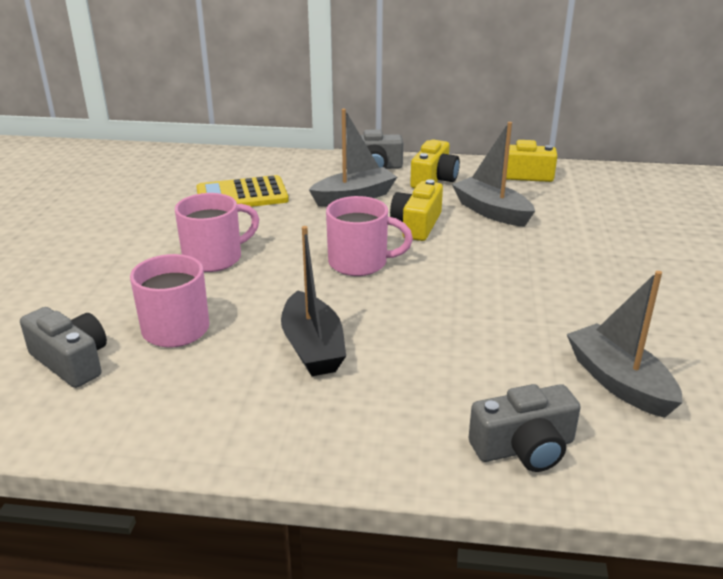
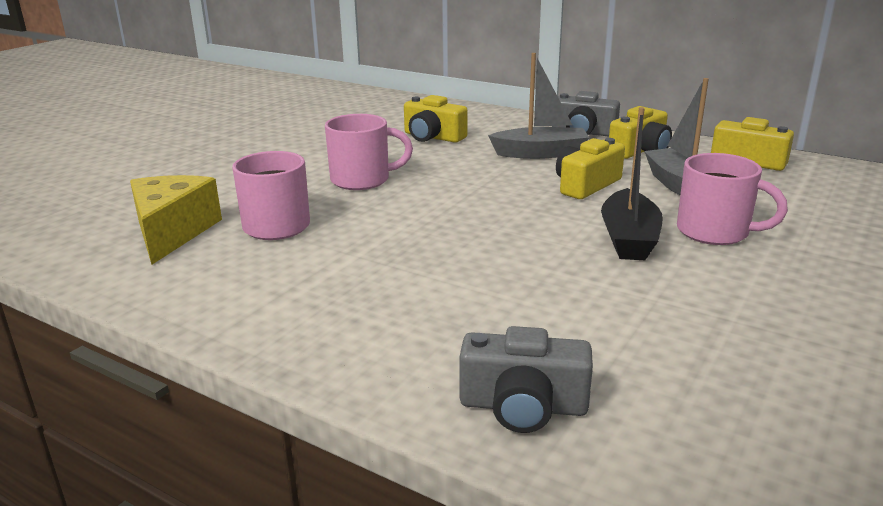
camera: 25 degrees right, 5 degrees down
(71, 361) = (172, 232): grey camera -> yellow cheese
(242, 195) = (433, 137): yellow calculator -> yellow camera
(313, 347) = (384, 266): black boat -> black boat (629, 239)
(360, 263) = (496, 207): pink mug -> pink mug (715, 232)
(619, 382) = (699, 373): grey boat -> none

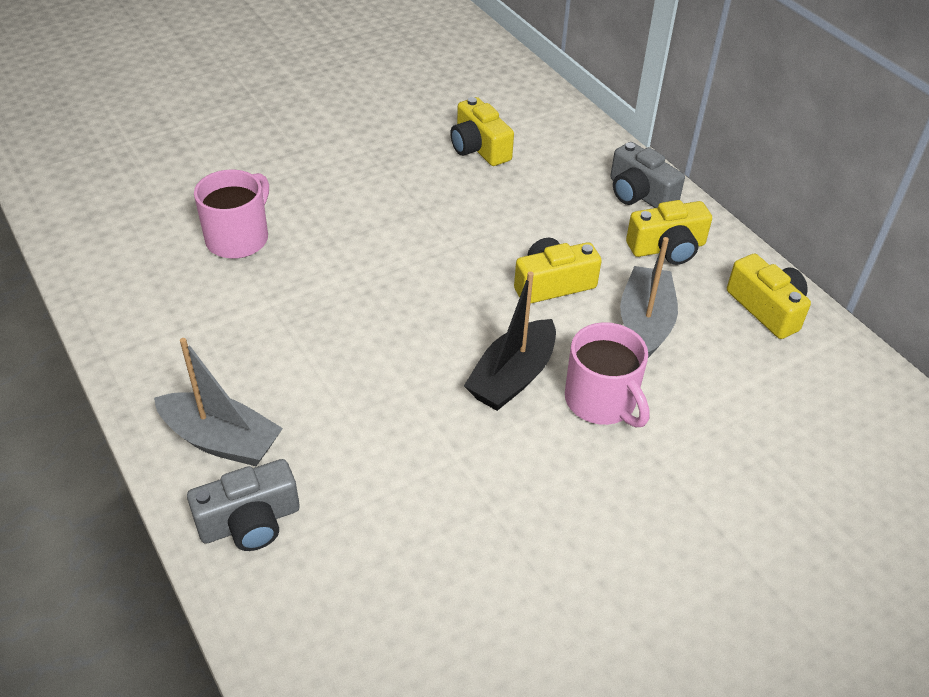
camera: 25 degrees right, 20 degrees up
(172, 232) = (155, 216): yellow cheese -> none
(362, 180) = (357, 197): pink mug -> none
(523, 406) = (250, 522): grey camera -> grey camera turned 60 degrees counterclockwise
(541, 153) = (559, 215): grey boat -> grey boat (221, 440)

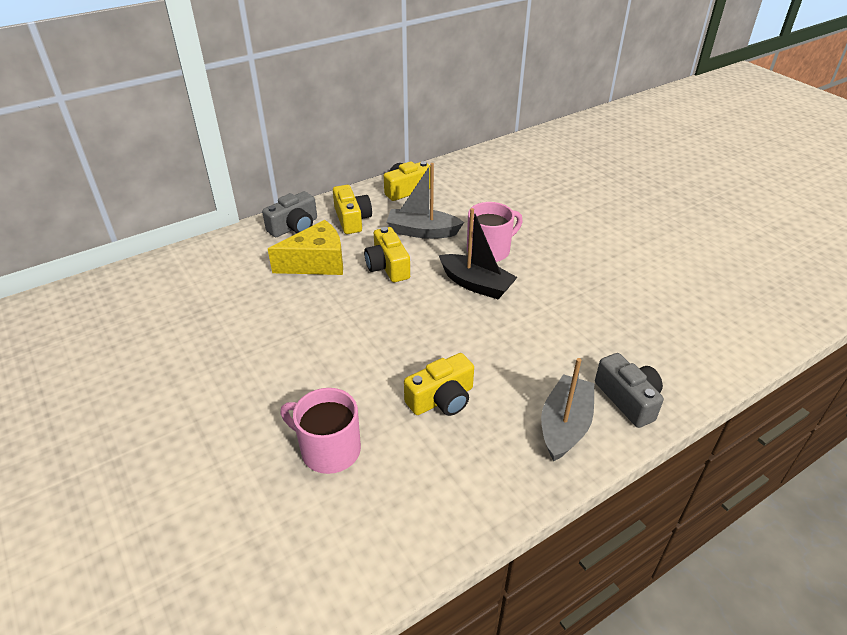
camera: 90 degrees left, 5 degrees down
(479, 148) = (221, 301): yellow camera -> yellow camera (441, 399)
(558, 217) = (316, 263): none -> yellow cheese

